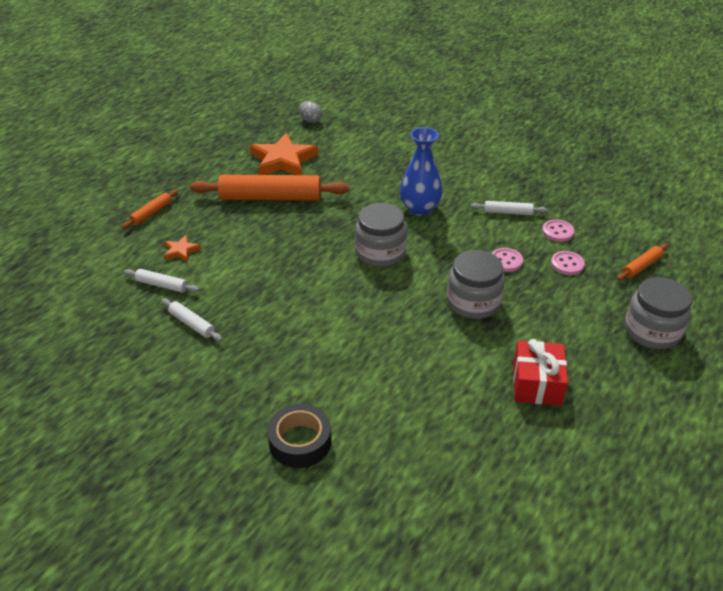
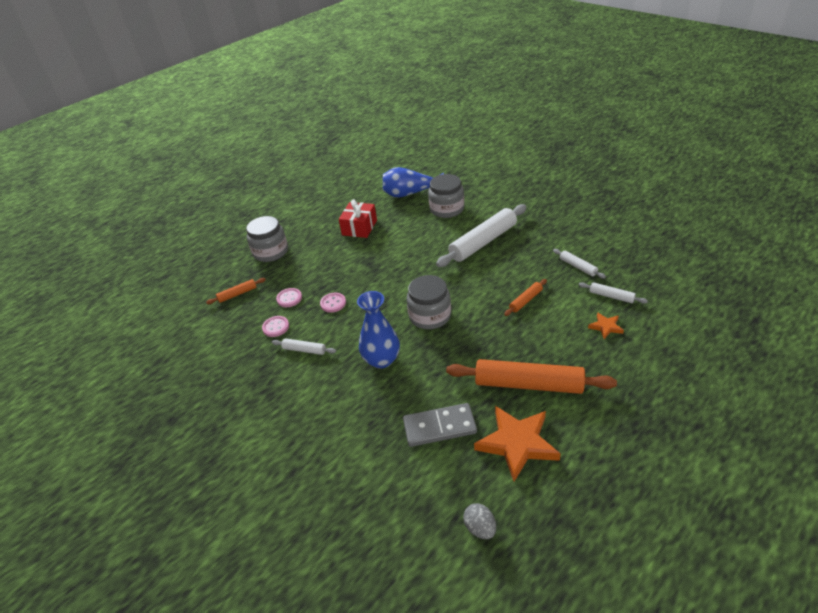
camera: 165 degrees left, 0 degrees up
(151, 213) = (651, 372): orange rolling pin -> orange rolling pin (525, 300)
(300, 442) = (500, 206): black tape -> none
(325, 361) = (483, 242): none -> white rolling pin
(349, 165) = (439, 427): none -> grey domino
(473, 302) = (373, 273): grey jar -> grey jar (447, 209)
(479, 475) = (410, 193): none -> blue vase

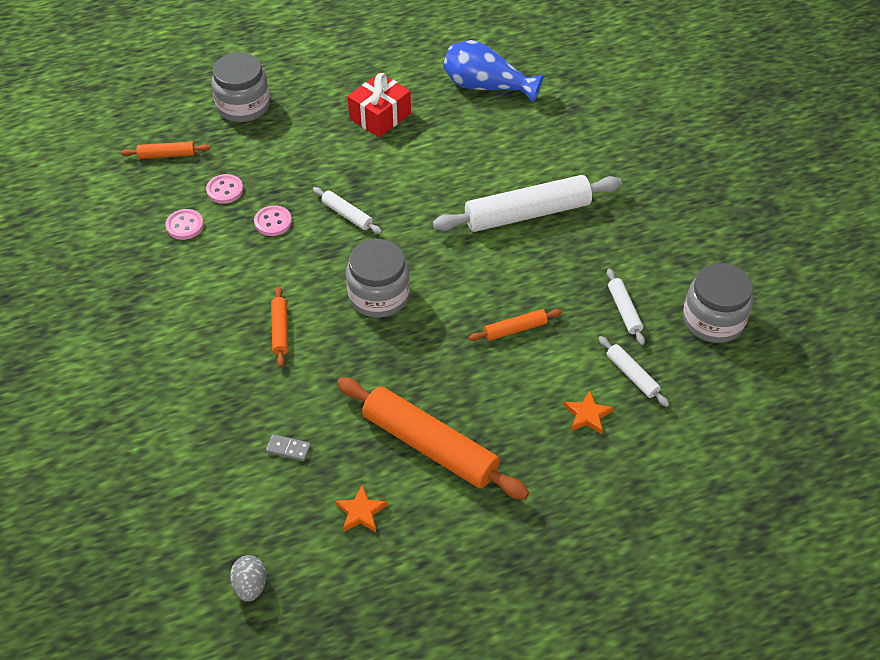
camera: 20 degrees right, 10 degrees up
(304, 350) = (199, 274): white rolling pin -> white rolling pin (347, 215)
(381, 360) = (280, 330): blue vase -> orange rolling pin
(439, 427) = (288, 449): grey domino -> grey domino, size x0.45
(447, 209) = (517, 136): grey jar -> grey jar (713, 320)
(517, 443) = (360, 512): orange star -> orange star, size x0.48

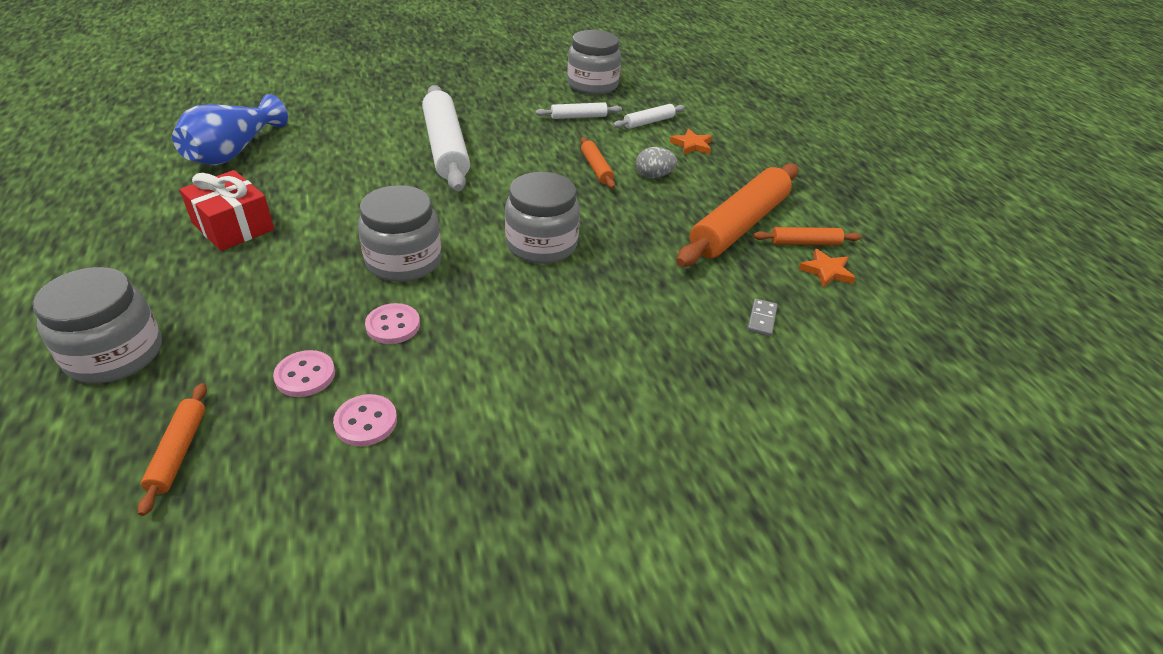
camera: 90 degrees left, 10 degrees down
(250, 586) = (942, 351): grey egg -> grey egg (654, 176)
(280, 330) = (587, 322): orange rolling pin -> orange rolling pin (805, 243)
(347, 215) = (404, 261): white rolling pin -> grey jar

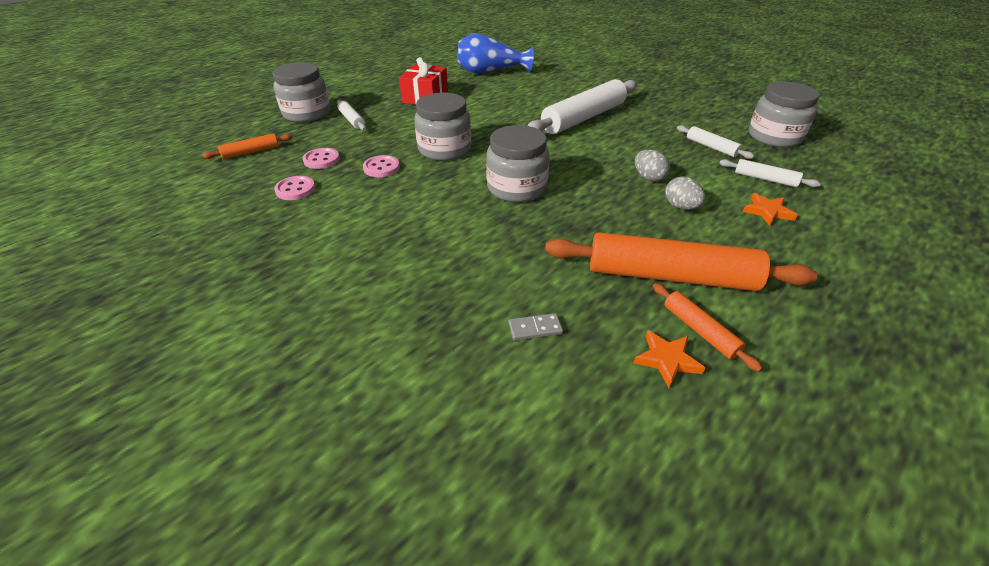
camera: 65 degrees right, 0 degrees up
(210, 313) = (352, 120): none -> white rolling pin
(596, 168) = (648, 178): orange rolling pin -> grey egg

